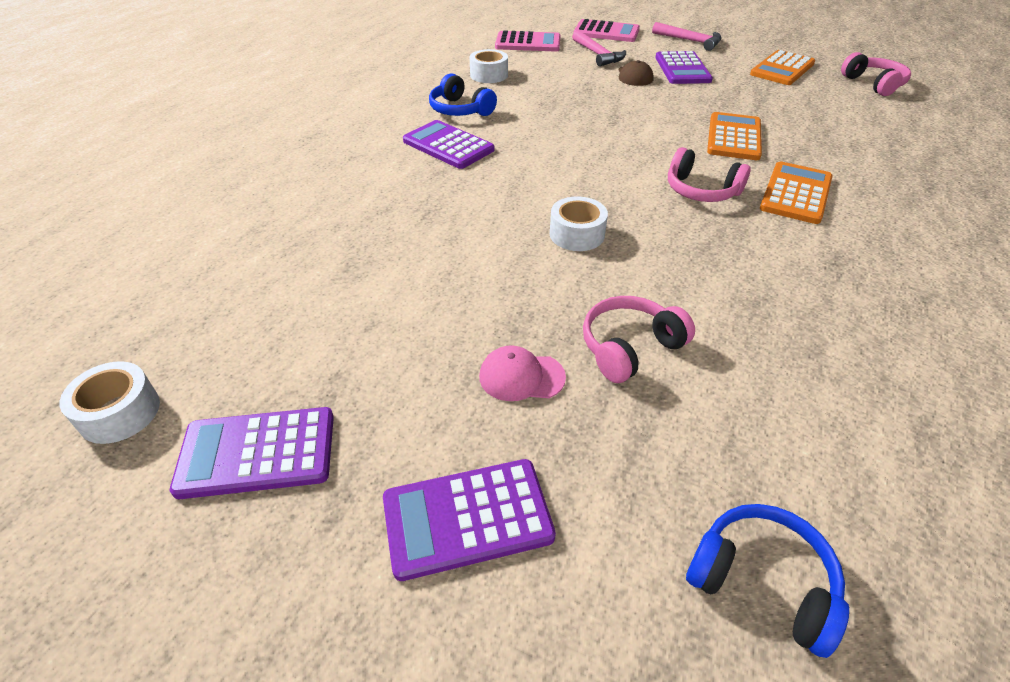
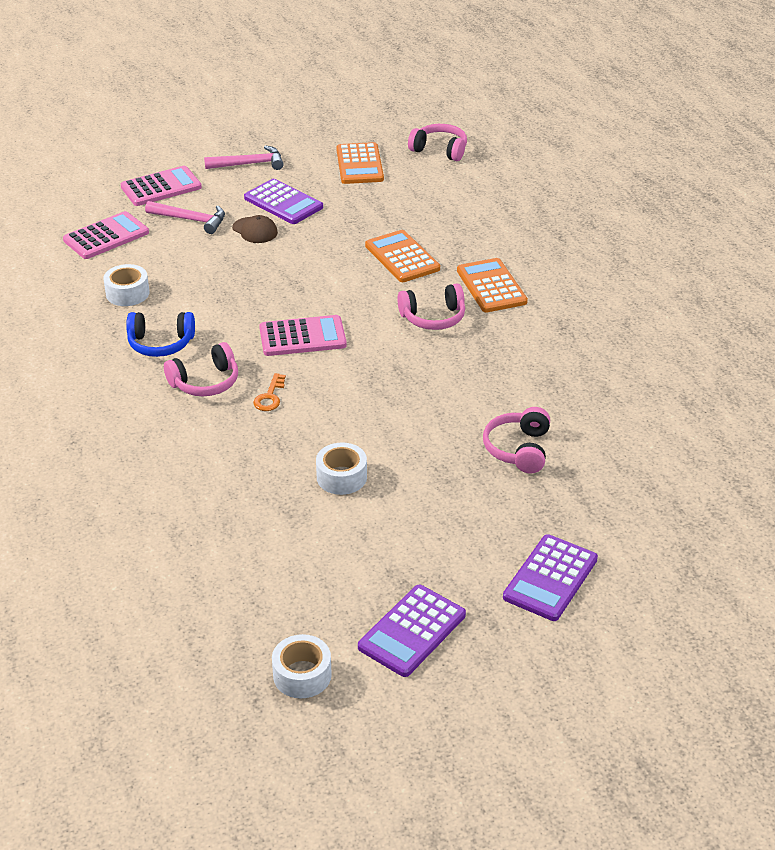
camera: 45 degrees left, 5 degrees down
(448, 145) = (205, 382): purple calculator -> pink headphones
(476, 177) = (270, 397): none -> orange key
(521, 377) = (486, 502): pink cap -> none
(565, 152) = (302, 337): none -> pink calculator
(577, 234) = (399, 398): white tape -> white tape (341, 477)
(762, 581) = (687, 512): blue headphones -> none

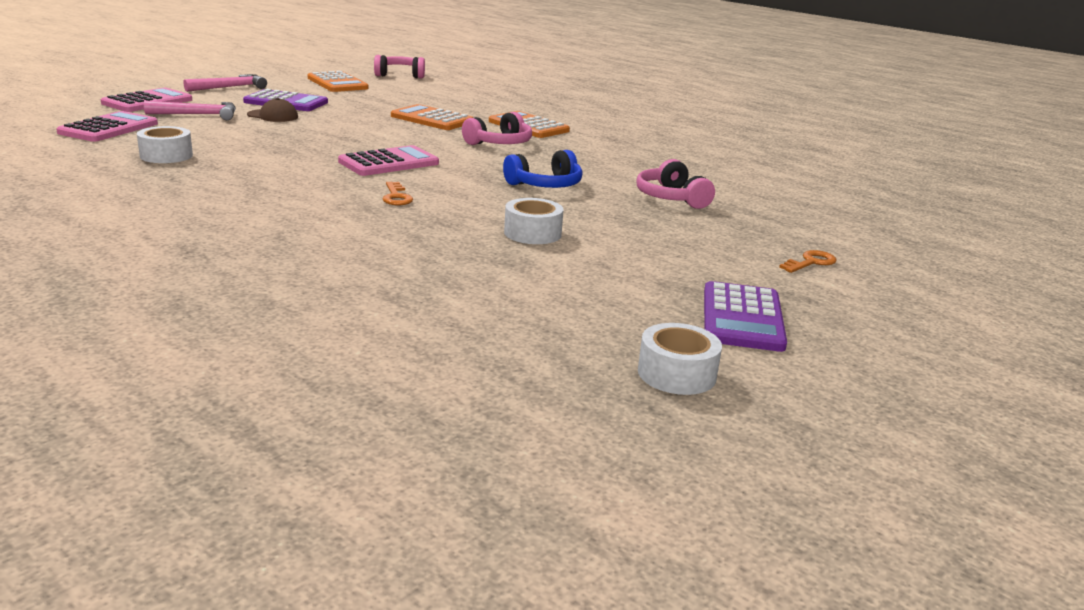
camera: 30 degrees left, 15 degrees down
(161, 344) = (237, 179): blue headphones -> blue headphones (545, 185)
(205, 382) = (314, 196): pink headphones -> none
(550, 578) = (810, 262): purple calculator -> orange key

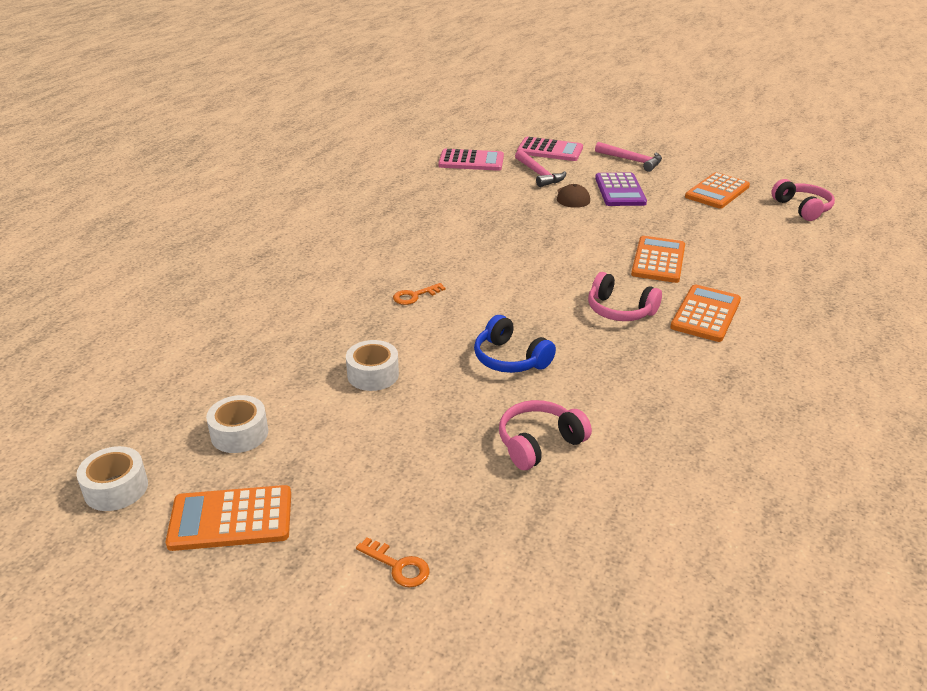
camera: 75 degrees right, 10 degrees up
(166, 156) = (431, 195): white tape -> white tape (239, 433)
(389, 163) = (499, 272): pink calculator -> none
(742, 318) = (231, 519): purple calculator -> orange calculator

